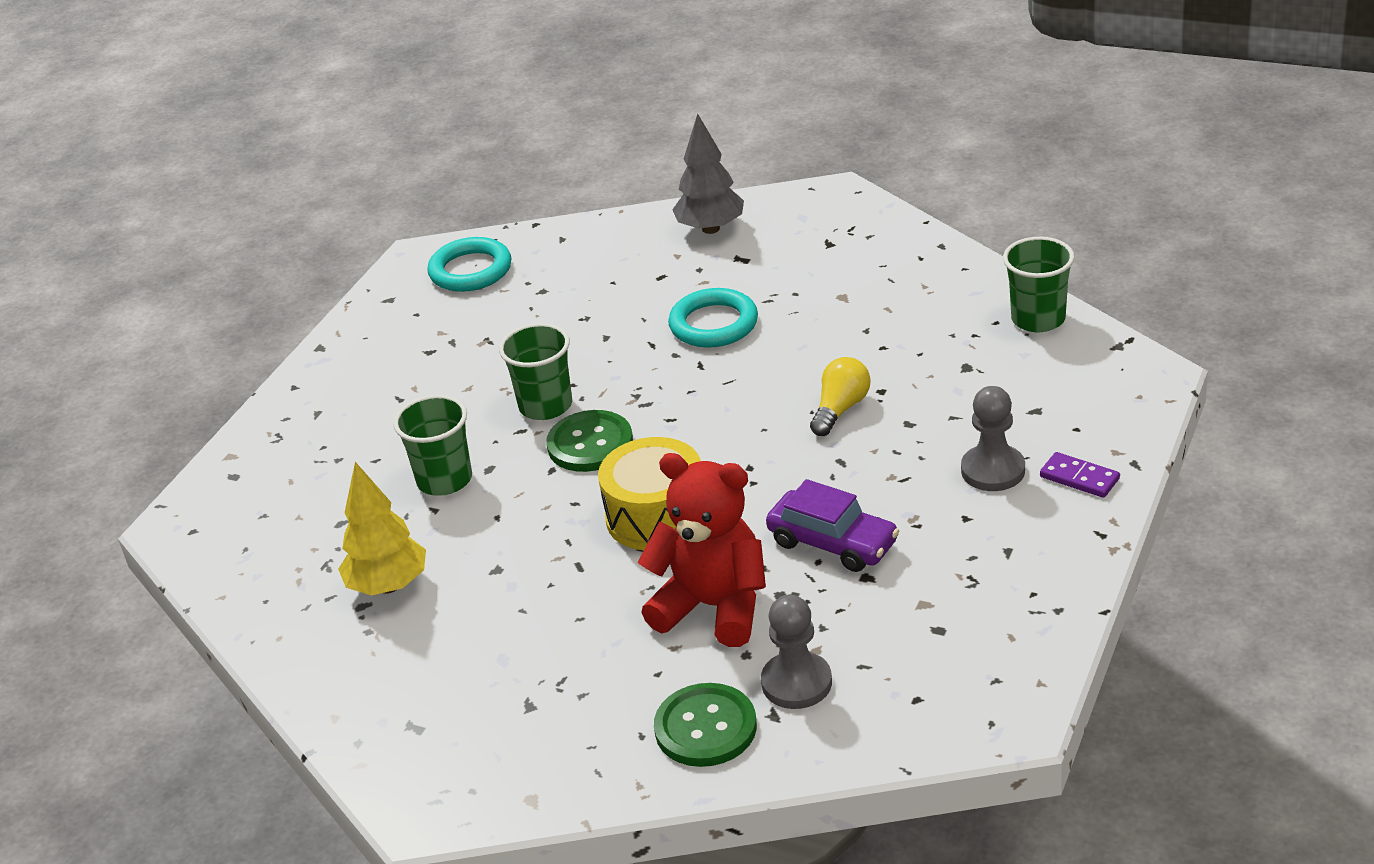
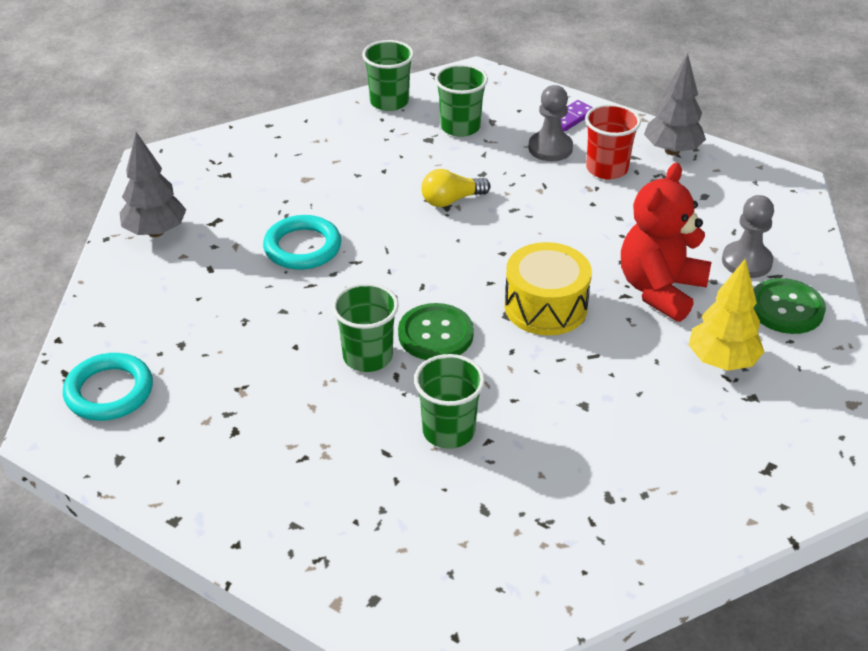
camera: 85 degrees left, 5 degrees up
(388, 586) = (587, 477): yellow tree -> yellow tree (722, 361)
(833, 542) = (604, 225): purple car -> none
(840, 409) = (451, 200): yellow light bulb -> yellow light bulb turned 60 degrees counterclockwise
(965, 528) = (607, 169): none -> red cup
(1007, 386) = (460, 127): none -> green cup
(1040, 586) = (672, 150): none -> grey tree

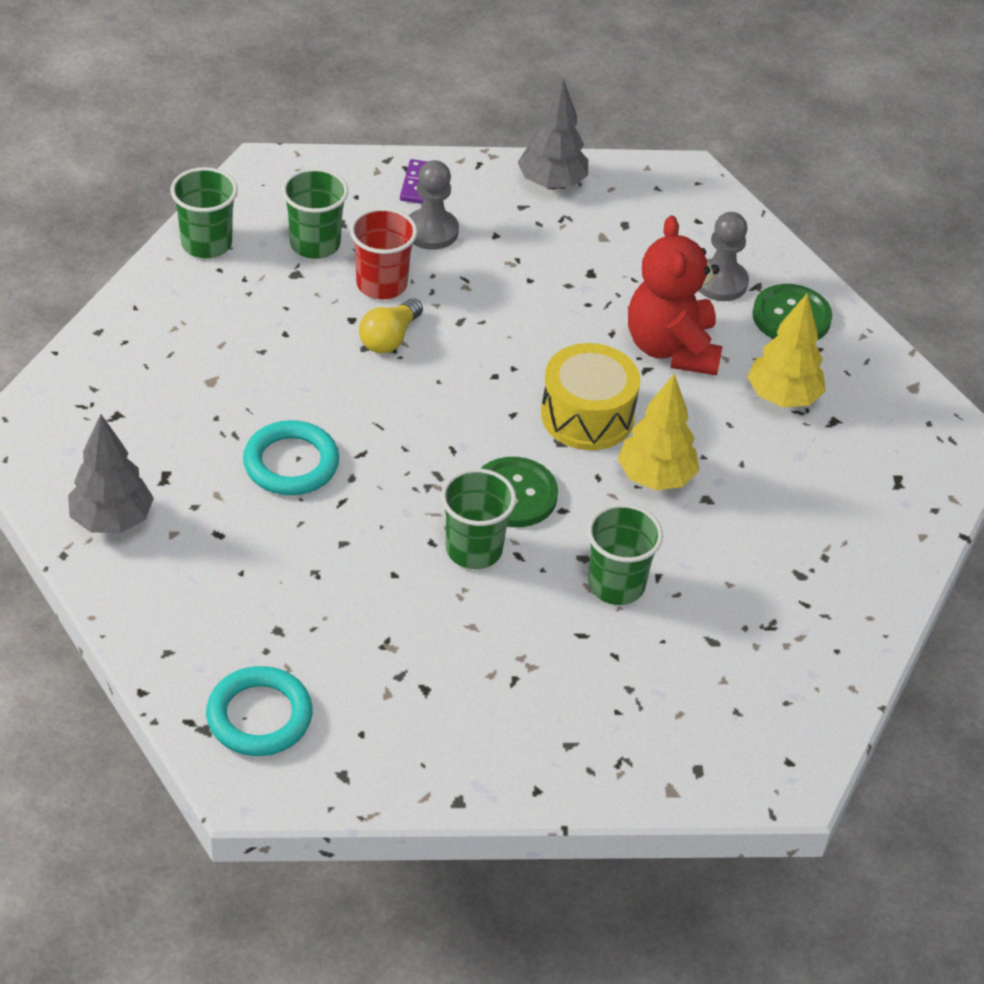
camera: 40 degrees left, 5 degrees up
(556, 371) = (655, 478): none -> yellow tree
(607, 169) = (508, 232): red cup -> red cup (381, 284)

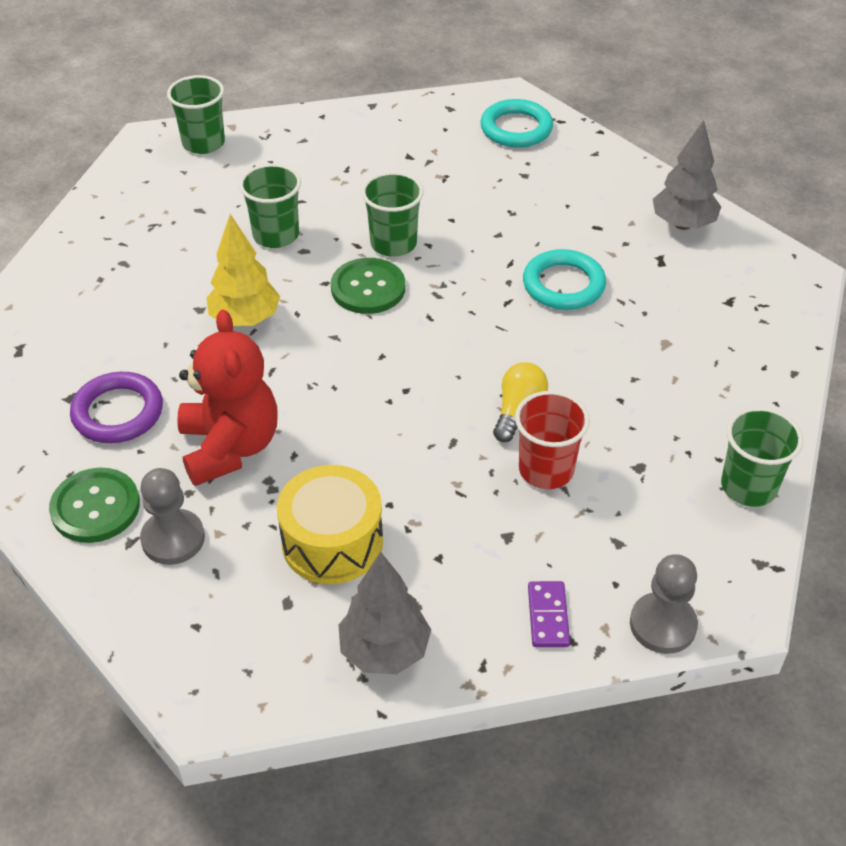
camera: 175 degrees right, 0 degrees up
(315, 244) = (635, 507): green cup -> green cup (203, 143)
(431, 231) = (513, 548): grey pawn -> grey pawn (662, 625)
(587, 415) = (311, 365): yellow drum -> yellow drum (332, 542)
(782, 398) = (118, 412): yellow tree -> purple ring

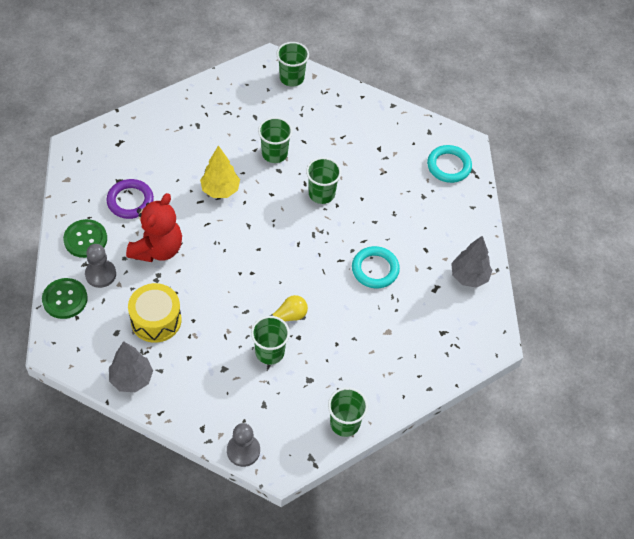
camera: 35 degrees right, 10 degrees up
(368, 288) = (287, 210): green button -> green button (65, 299)
(546, 470) = (269, 352): red cup -> green cup
(548, 616) = (204, 413): purple domino -> none

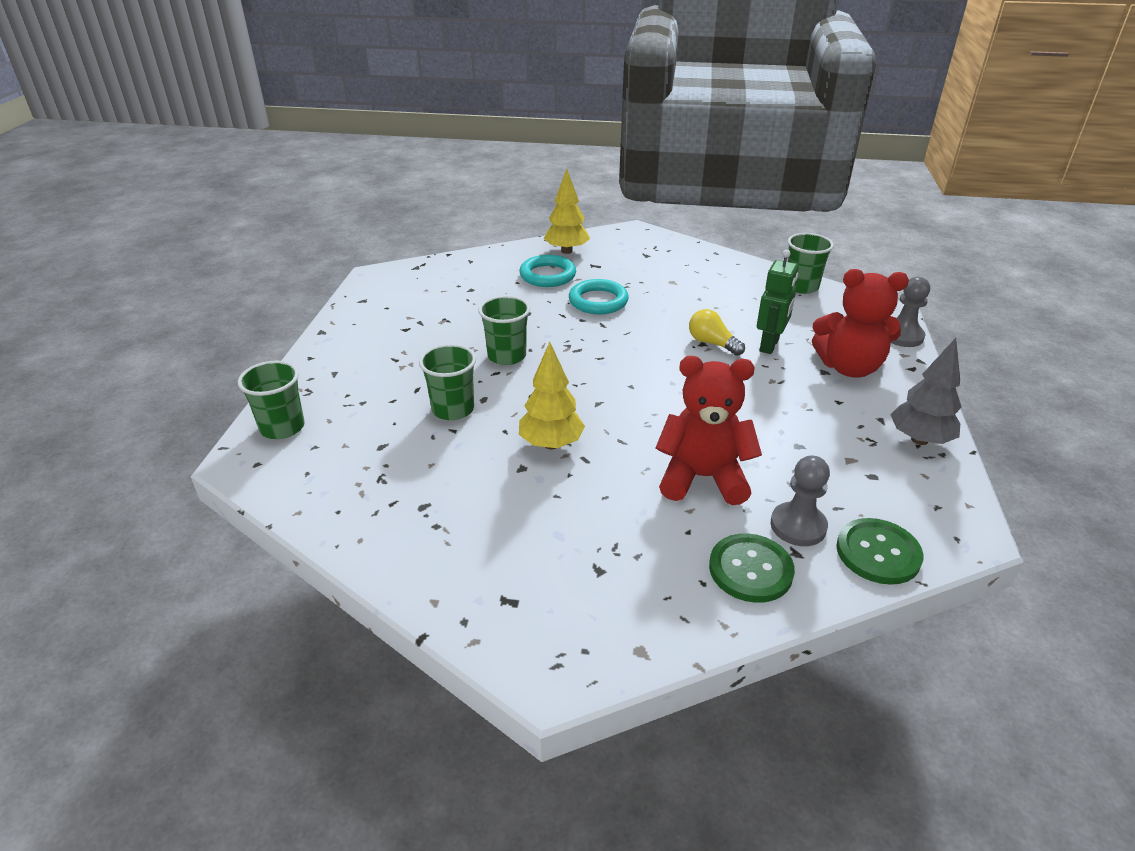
camera: 105 degrees left, 20 degrees down
(130, 201) = (634, 538): purple ring -> none
(156, 320) = (816, 444): yellow drum -> none
(221, 387) = (849, 367): none -> red teddy bear
(269, 352) = (769, 345): green cup -> green robot
(449, 166) = (415, 281): turquoise ring -> turquoise ring (547, 275)
(469, 277) = (566, 251): grey tree -> yellow tree

